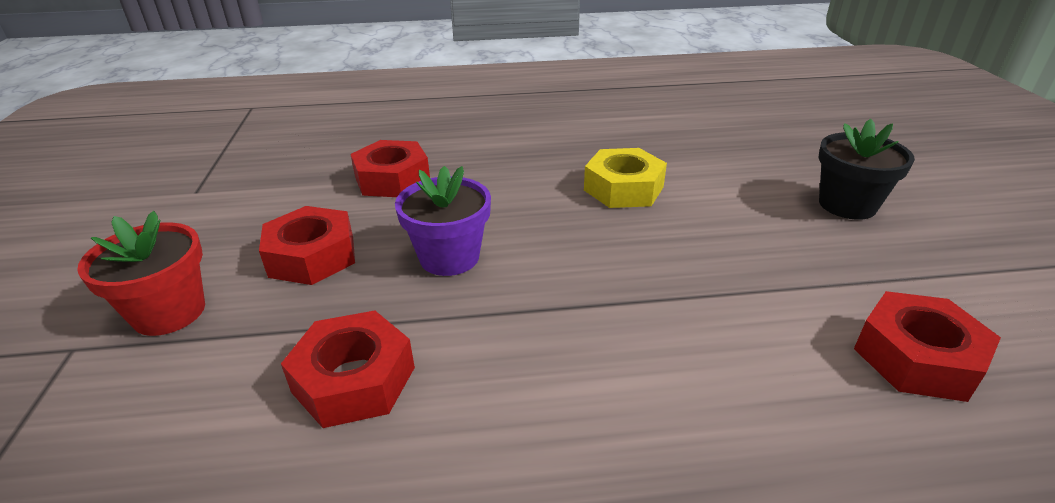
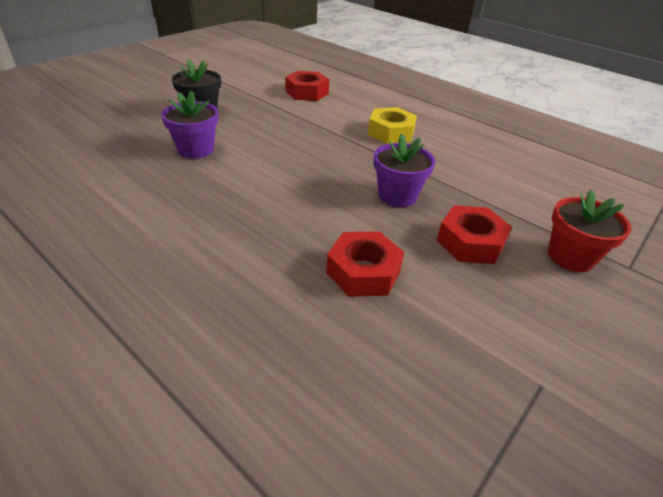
camera: 135 degrees left, 5 degrees up
(354, 380) = (487, 178): red nut -> none
(623, 188) = (255, 171): yellow nut -> yellow nut (391, 132)
(715, 171) = (196, 149): none -> purple flower pot

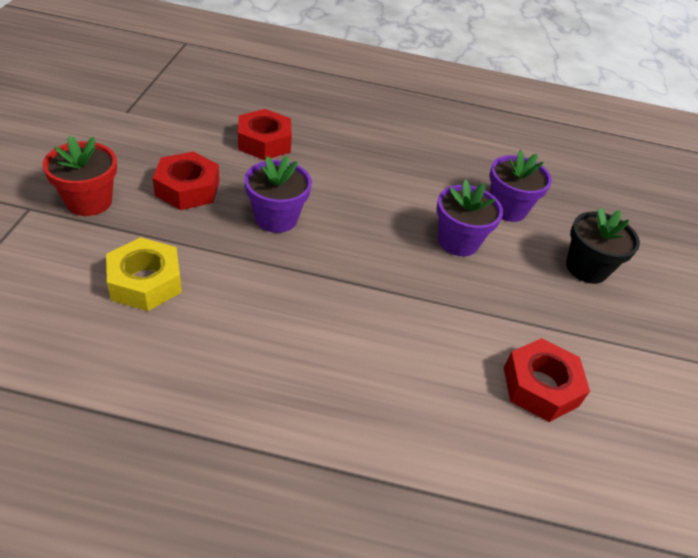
camera: 145 degrees right, 5 degrees up
(267, 144) = (458, 241): none -> purple flower pot
(391, 132) = (344, 328): yellow nut -> yellow nut (145, 282)

